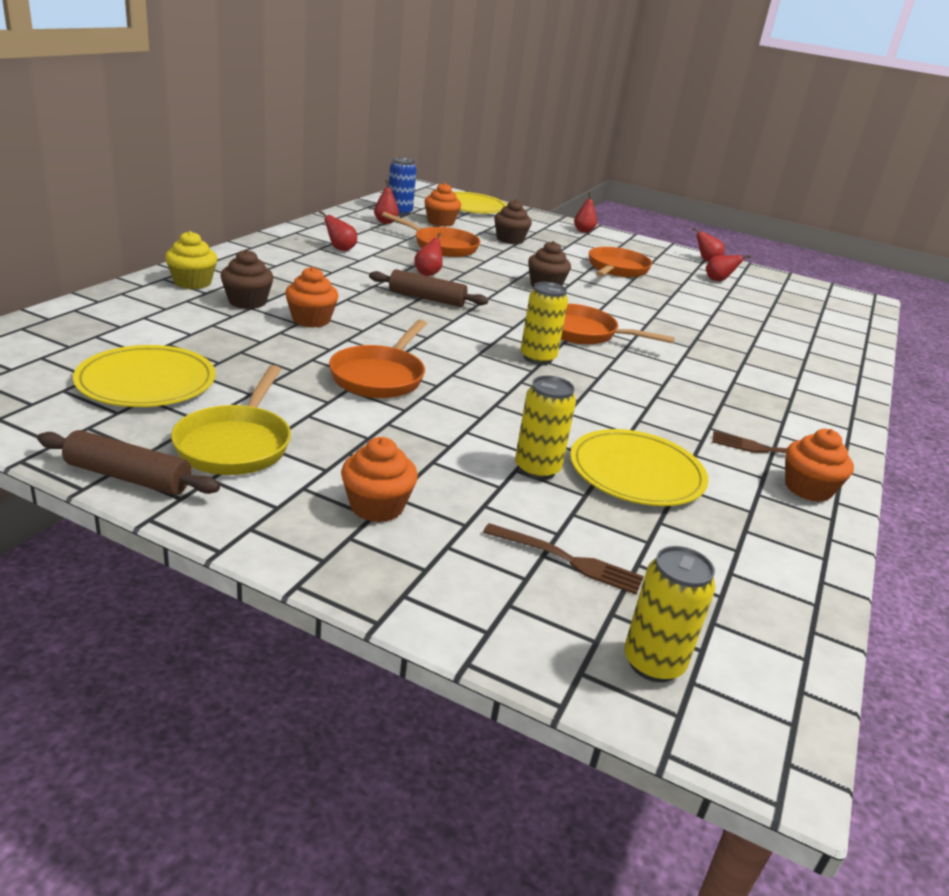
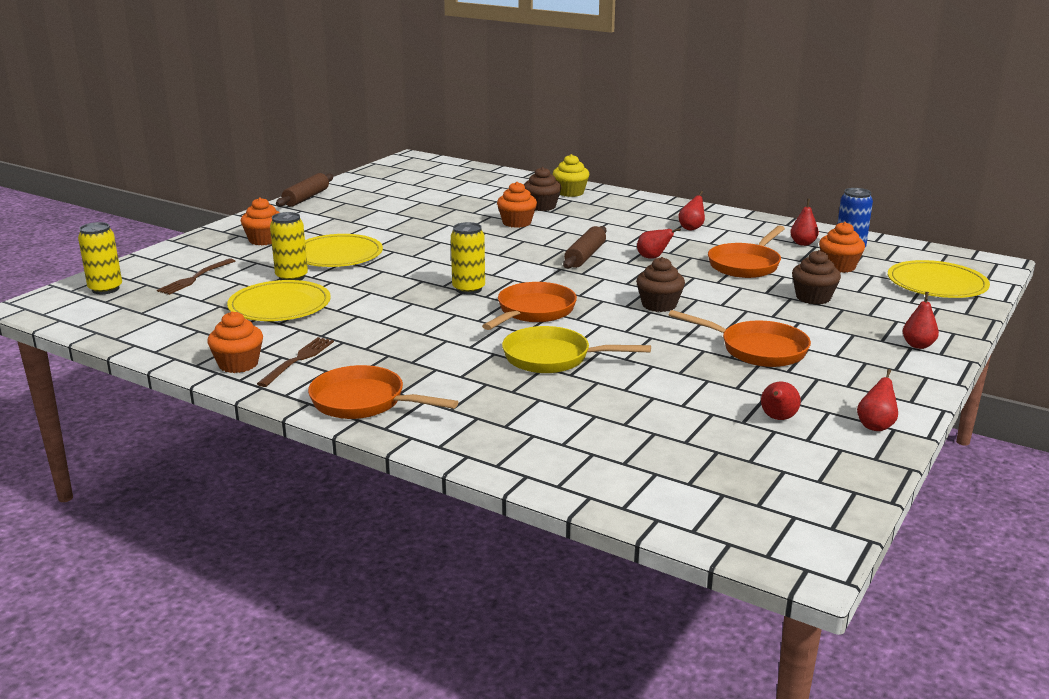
camera: 100 degrees right, 5 degrees down
(146, 381) = (408, 193): yellow plate -> yellow plate (337, 255)
(236, 444) = (335, 213): yellow pan -> yellow pan (553, 358)
(380, 376) = (423, 241): orange pan -> orange pan (364, 402)

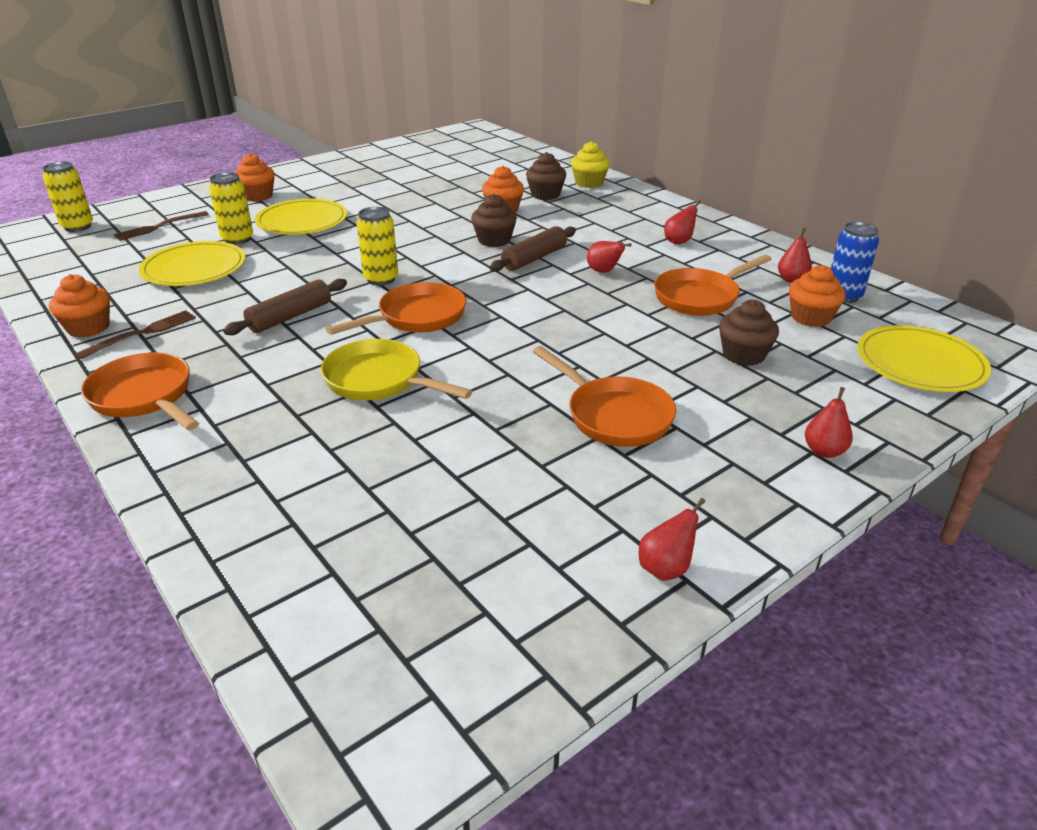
camera: 20 degrees right, 10 degrees up
(306, 198) = (339, 157): brown rolling pin -> brown rolling pin (290, 317)
(659, 305) = (555, 333): brown cupcake -> brown cupcake (494, 240)
(777, 418) = (550, 525): red pear -> none

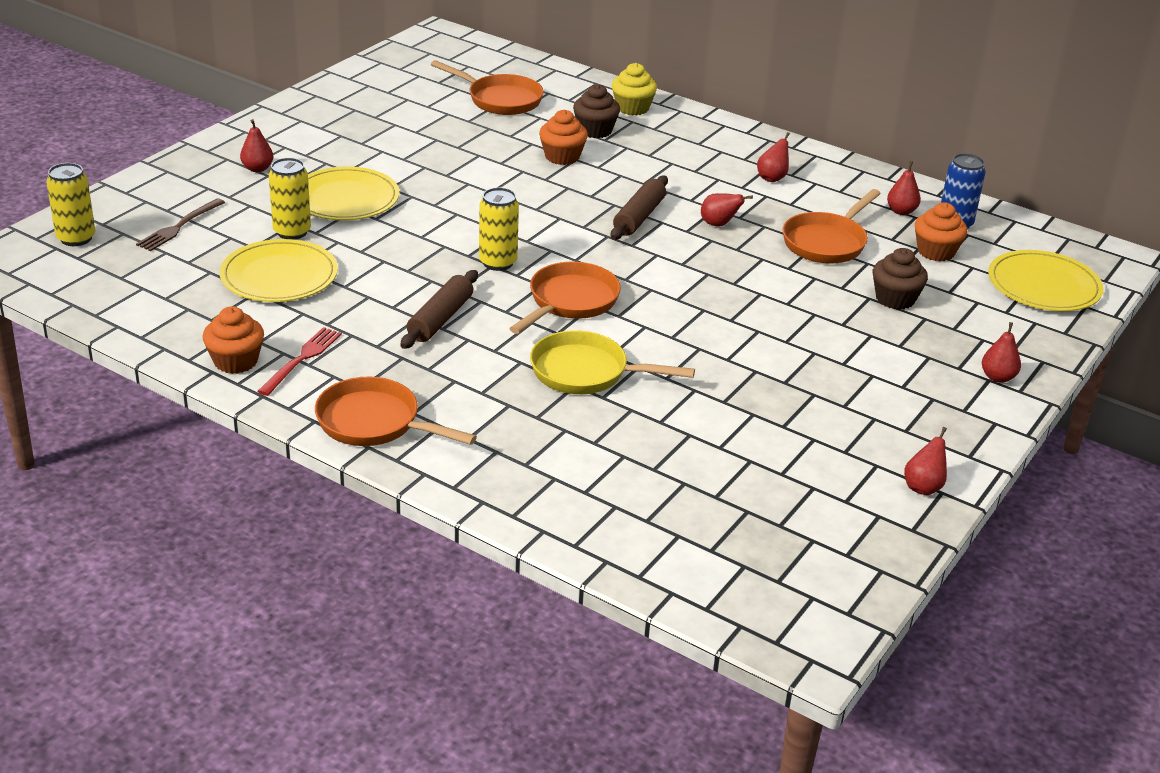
camera: 20 degrees left, 0 degrees up
(143, 333) = (302, 358): brown fork -> red fork
(257, 196) = (257, 169): orange cupcake -> red pear
(494, 240) = (581, 199): brown cupcake -> none
(614, 416) = (816, 373): orange pan -> orange pan (500, 100)

